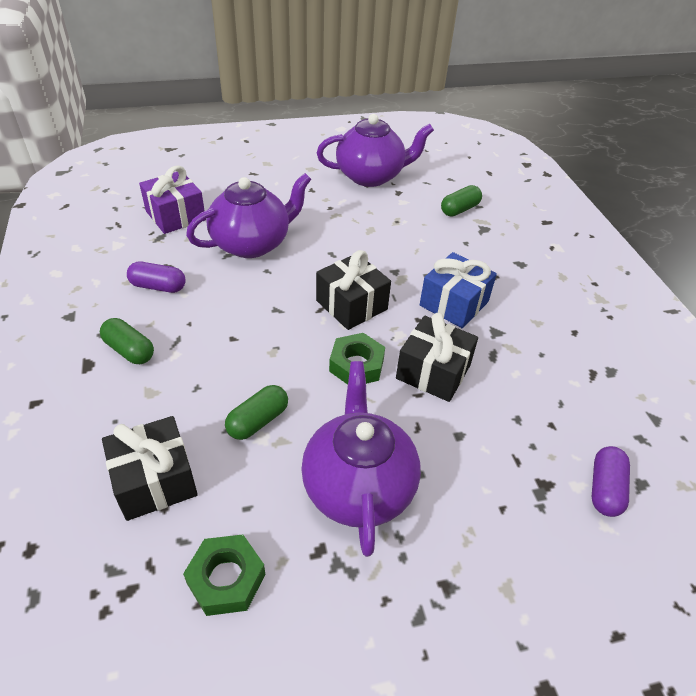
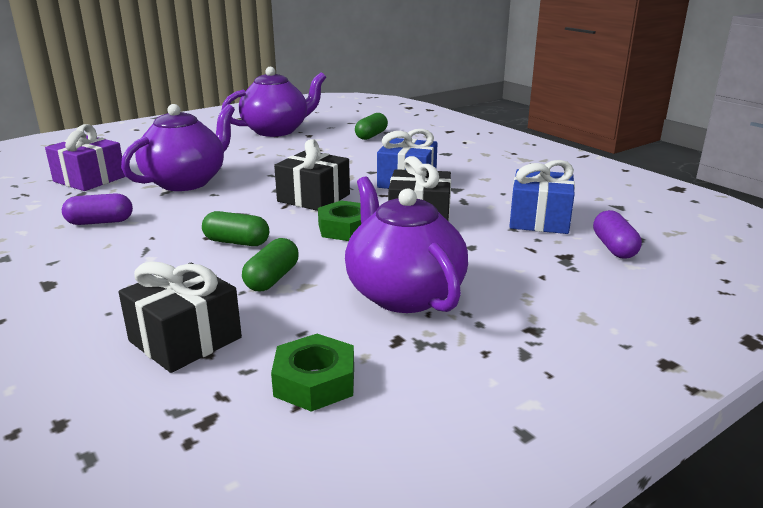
camera: 20 degrees left, 20 degrees down
(129, 350) = (94, 265): green capsule -> green capsule (237, 242)
(553, 414) = (539, 220): none -> blue gift

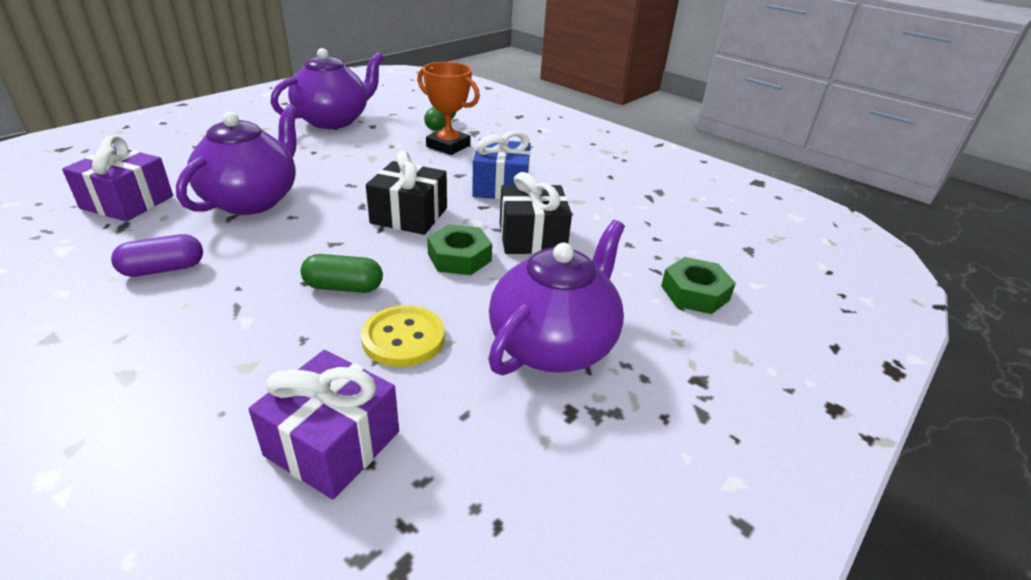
camera: 15 degrees left, 10 degrees up
(185, 339) = (333, 443): black gift -> purple gift
(272, 279) = (403, 338): green capsule -> yellow button
(315, 382) = (505, 486): green nut -> green nut (695, 293)
(371, 151) = (448, 146): none -> orange trophy
(403, 294) = (553, 345): purple teapot -> purple teapot turned 75 degrees clockwise
(539, 220) = (650, 231): blue gift -> none
(614, 247) = (731, 262): purple capsule -> none

